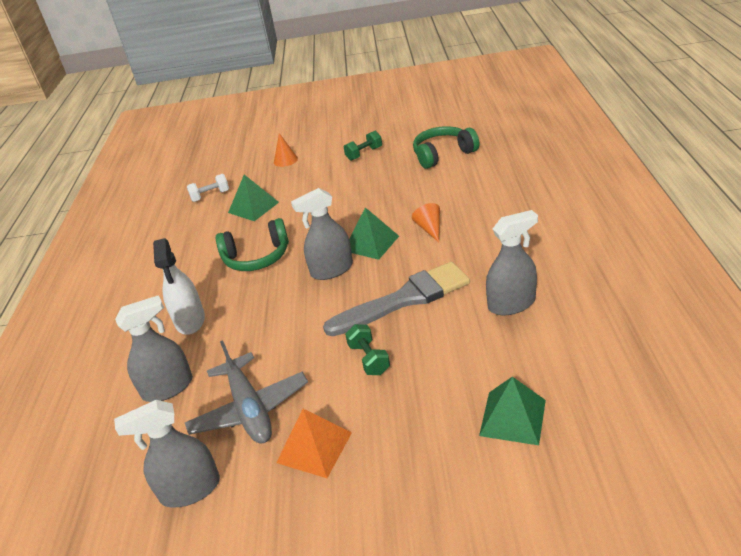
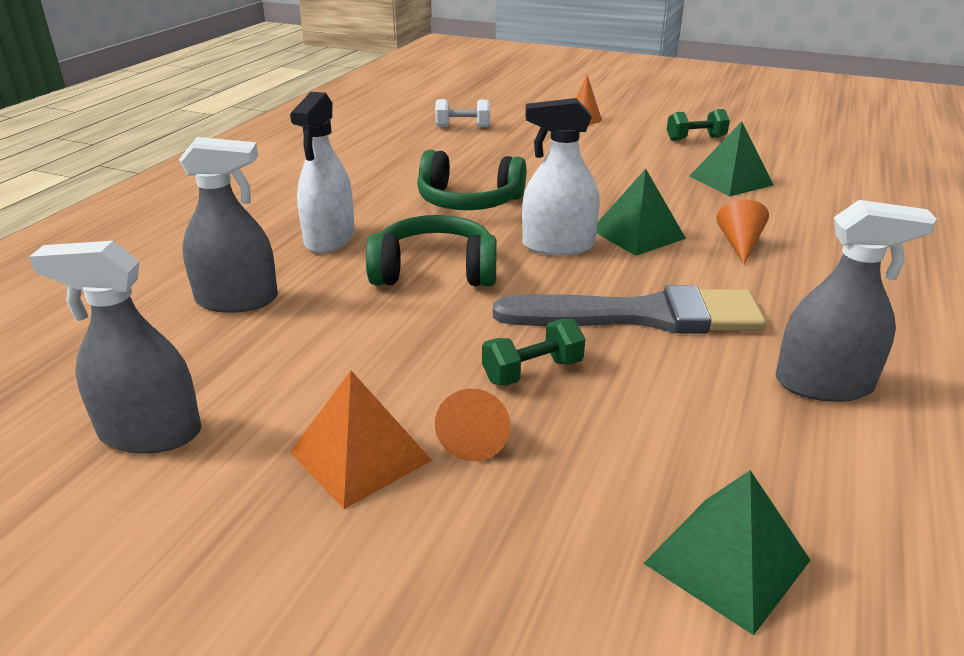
camera: 20 degrees right, 5 degrees down
(249, 409) = (314, 366): grey plane -> none
(253, 207) = (506, 151): green pyramid -> green pyramid (731, 180)
(332, 270) = (558, 246): grey spray bottle -> white spray bottle
(364, 410) = (474, 437): none -> orange cone
(369, 359) = (532, 371): green dumbbell -> green dumbbell turned 60 degrees clockwise
(443, 154) = (814, 168): green headphones -> green headphones (435, 271)

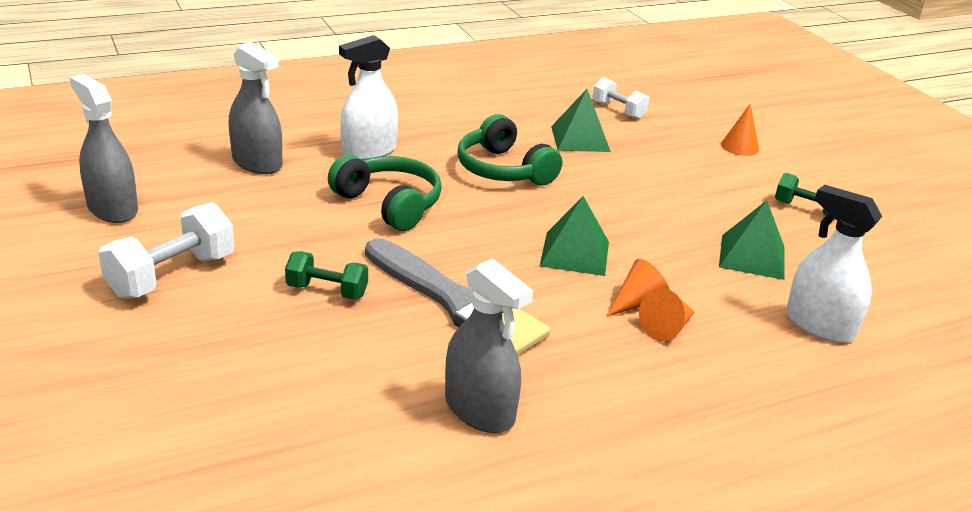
camera: 40 degrees right, 0 degrees up
(360, 456) = (172, 275): orange pyramid -> white dumbbell
(474, 437) = (234, 302): orange cone -> orange cone (667, 328)
(558, 246) = (500, 231): white spray bottle -> white spray bottle (819, 325)
(727, 562) = (230, 434): green pyramid -> green pyramid (580, 139)

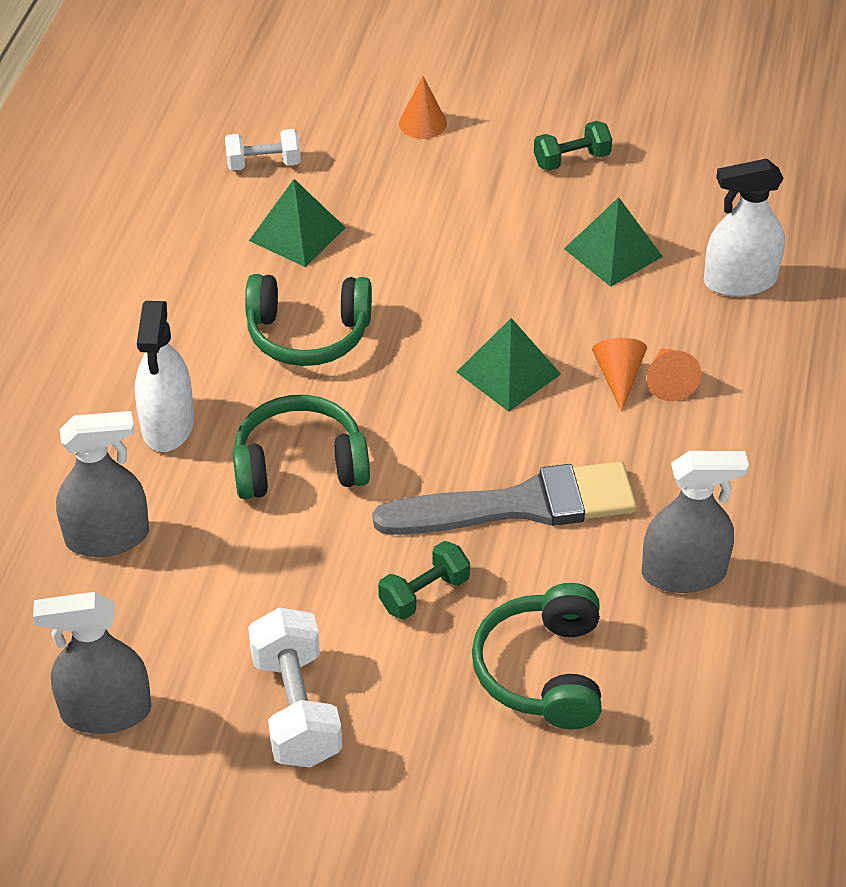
camera: 50 degrees left, 15 degrees up
(303, 372) = (542, 671): none -> green headphones

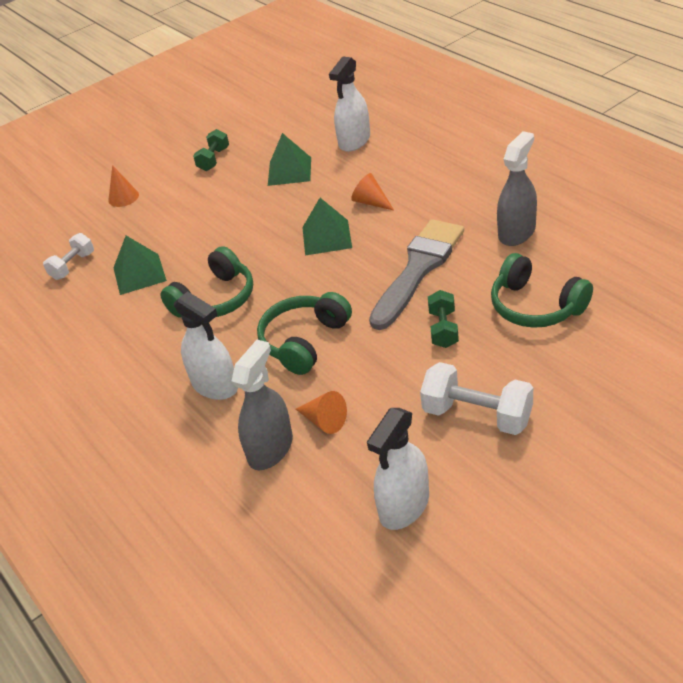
camera: 45 degrees left, 5 degrees down
(106, 712) = (404, 506): grey spray bottle -> white spray bottle
(668, 382) = (392, 187): orange cone -> orange cone (324, 421)

